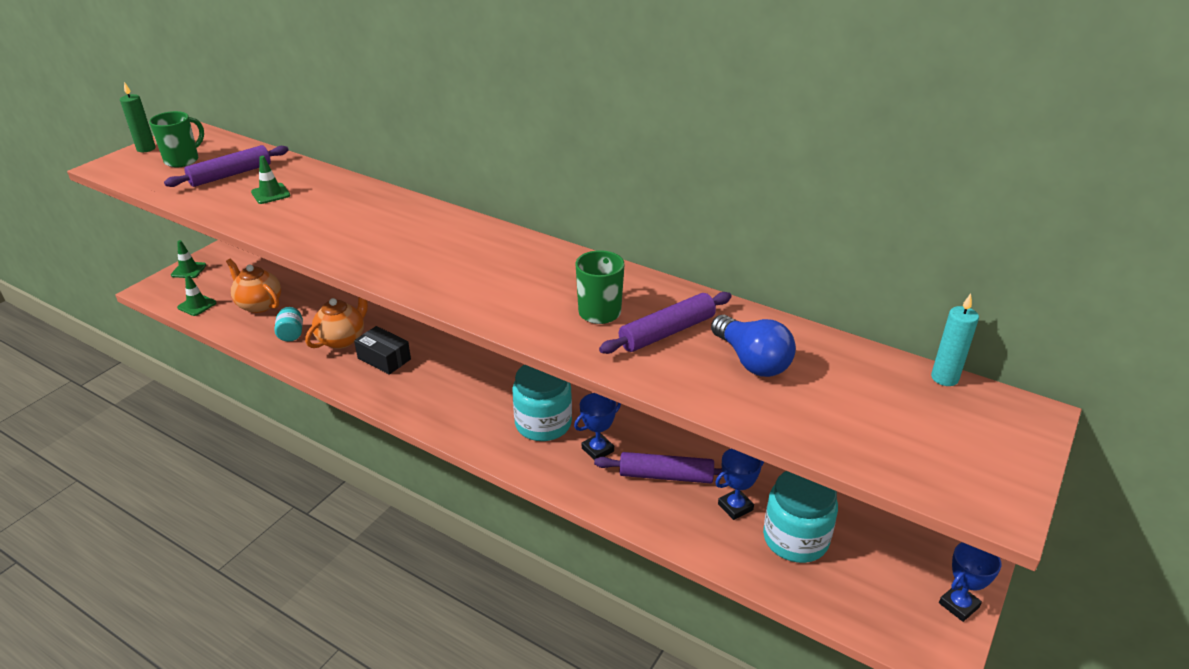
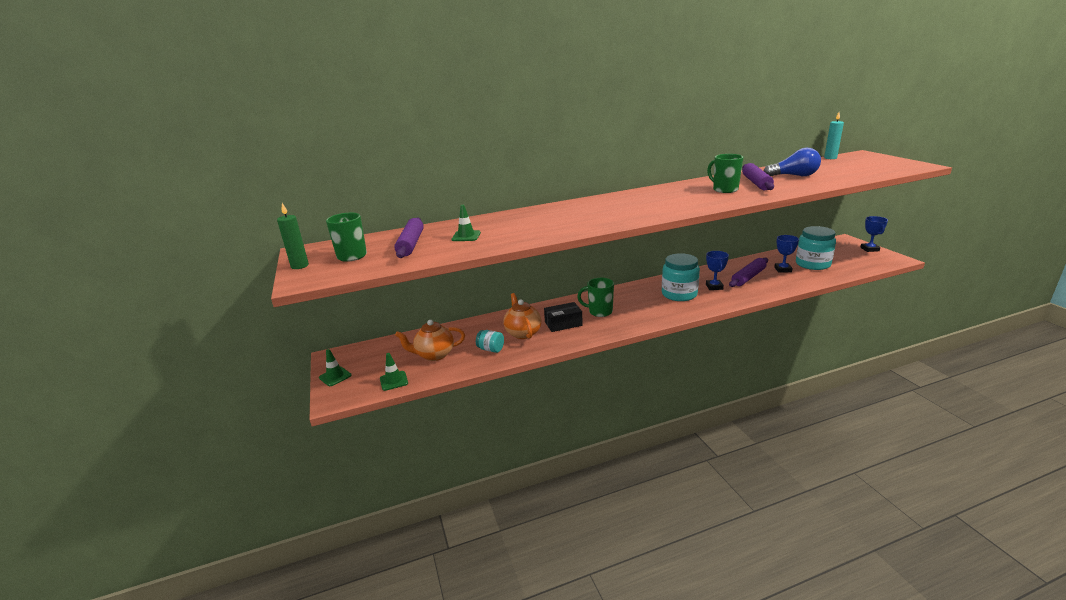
camera: 50 degrees left, 10 degrees down
(436, 374) = (599, 312): none -> green mug

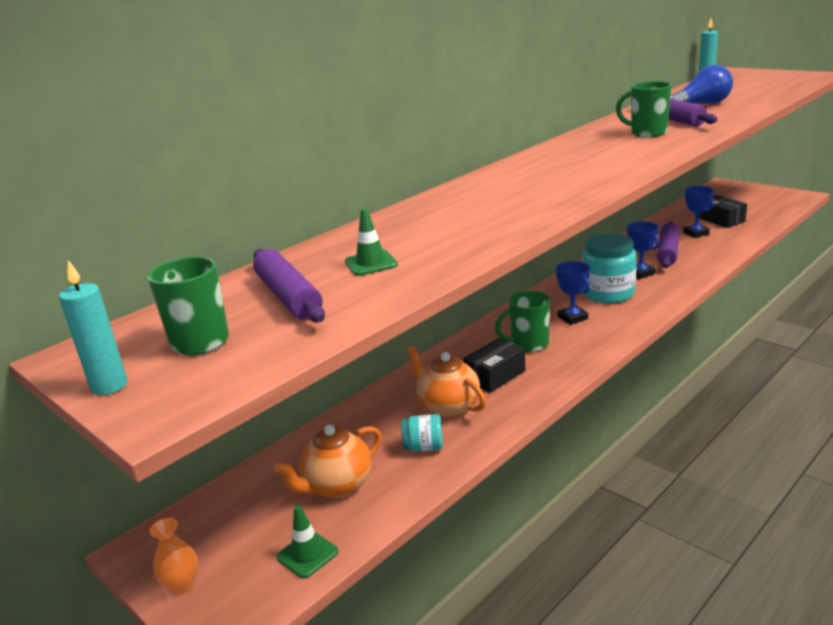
camera: 25 degrees left, 0 degrees up
(300, 266) = (109, 386): green candle -> turquoise candle
(335, 376) = (182, 586): green traffic cone -> orange vase
(812, 264) = (721, 220): turquoise jar -> black box
(869, 249) = (760, 190): blue trophy -> blue trophy (572, 318)

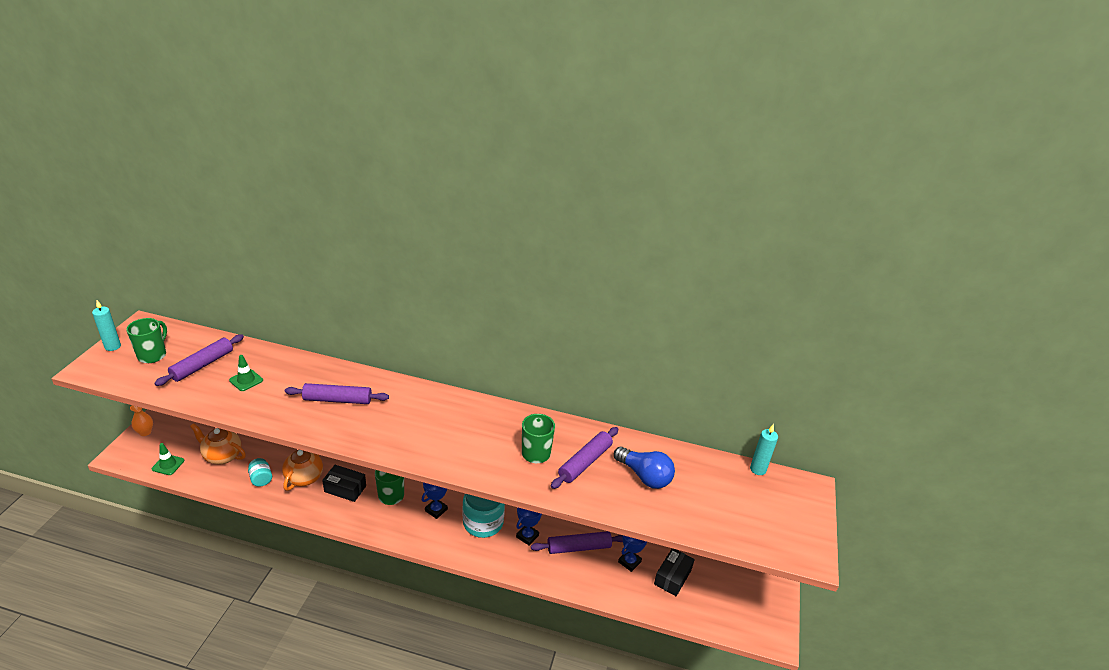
camera: 55 degrees right, 10 degrees up
(478, 209) = (337, 400): none -> purple rolling pin

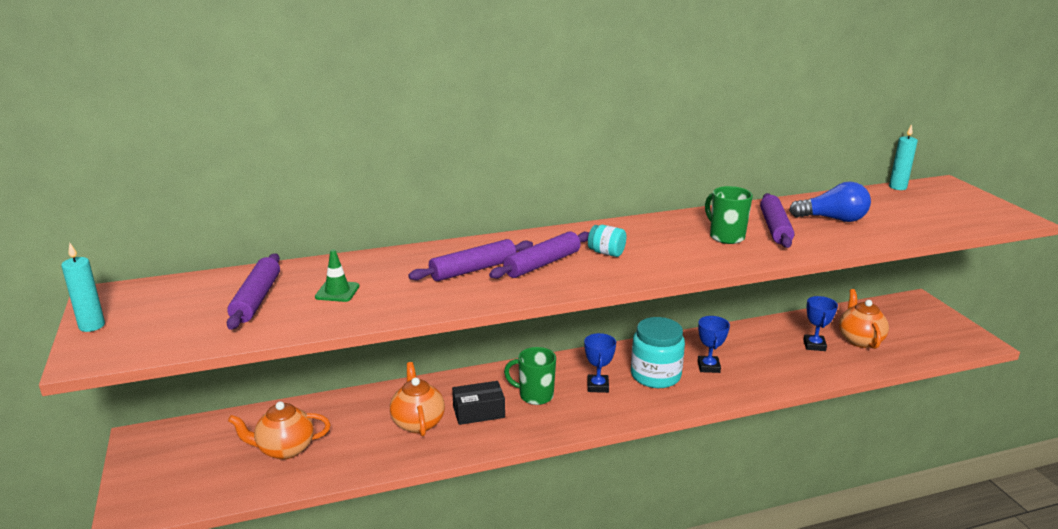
camera: 30 degrees left, 10 degrees down
(145, 432) = (137, 473): orange vase -> none
(153, 355) = (169, 313): green mug -> none
(168, 465) = (218, 489): green traffic cone -> none
(261, 479) = (366, 447): turquoise jar -> turquoise jar (606, 253)
(579, 547) = (762, 354): purple rolling pin -> purple rolling pin (542, 264)
(672, 577) = (859, 340): black box -> orange teapot

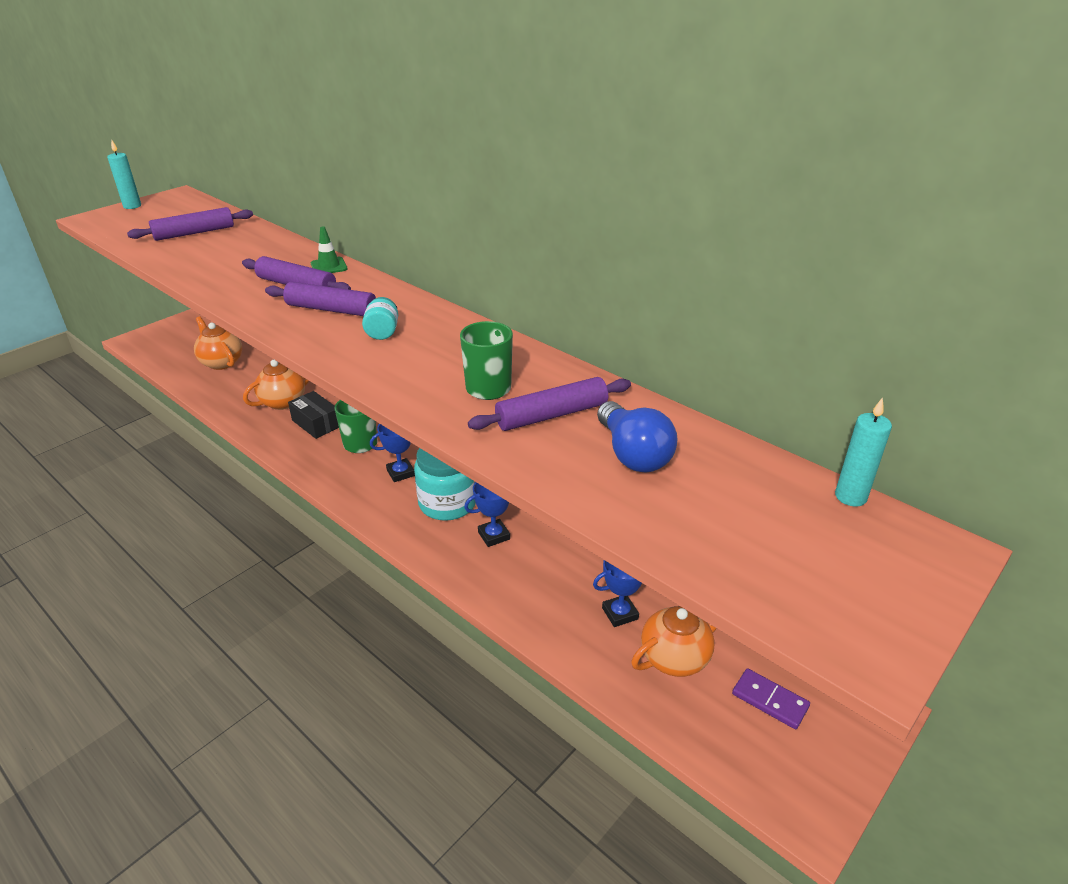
camera: 60 degrees right, 10 degrees up
(337, 292) = (221, 252): green traffic cone -> green traffic cone (329, 266)
(902, 325) = (769, 700): none -> purple domino

